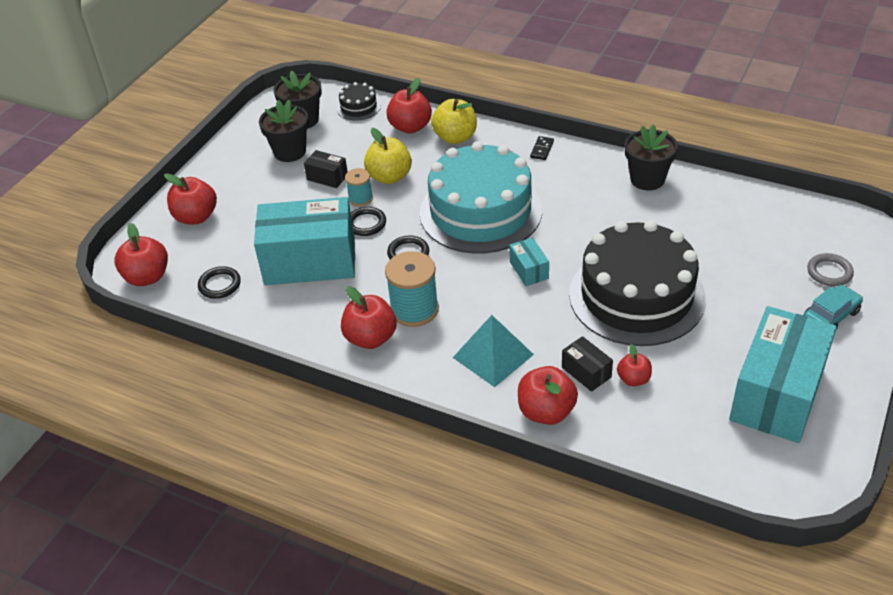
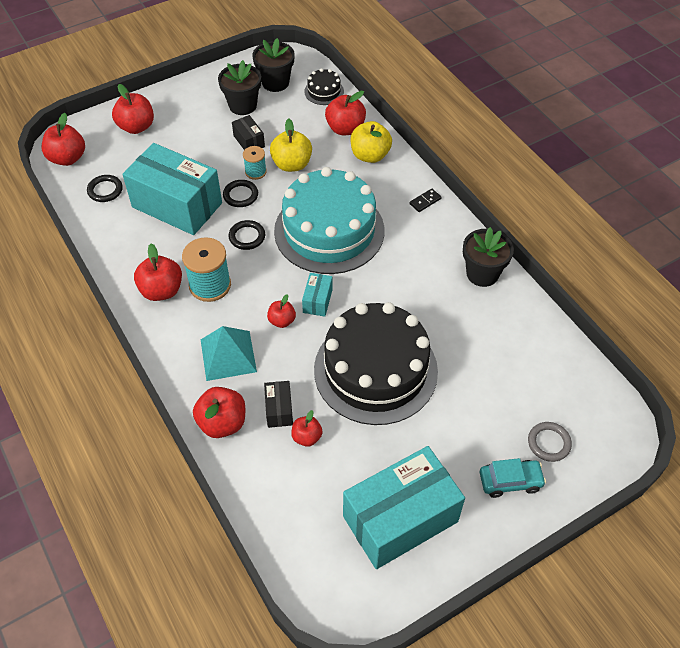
camera: 30 degrees right, 10 degrees up
(513, 302) = (282, 321): none -> red apple

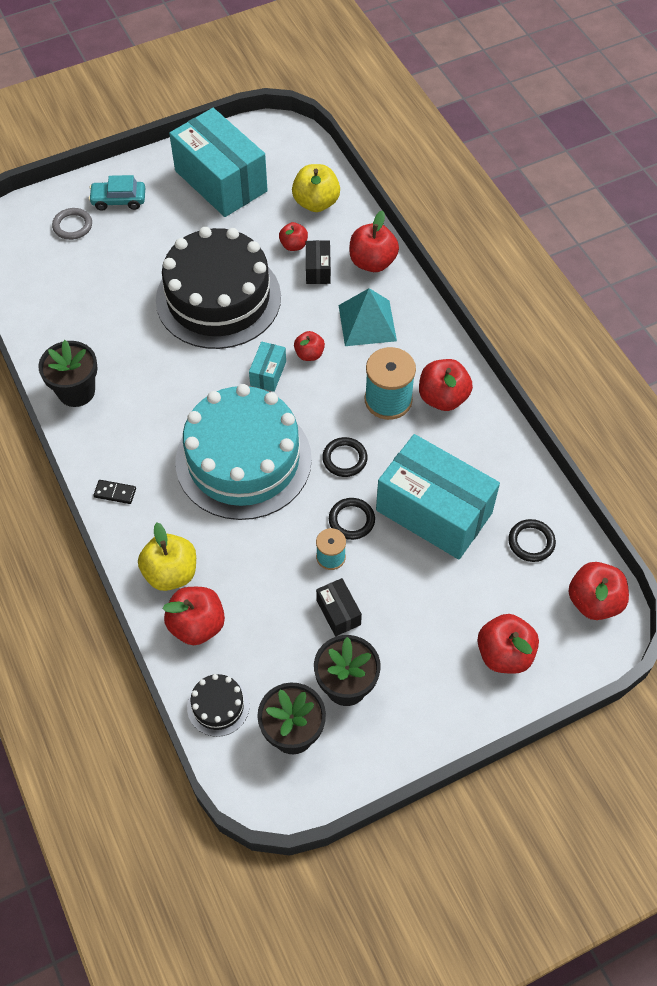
camera: 175 degrees left, 5 degrees up
(292, 164) = (280, 566): yellow apple -> yellow apple (316, 203)
(400, 519) = (221, 181): turquoise box -> turquoise box turned 75 degrees clockwise
(425, 201) = (115, 493): black domino -> black domino turned 45 degrees clockwise

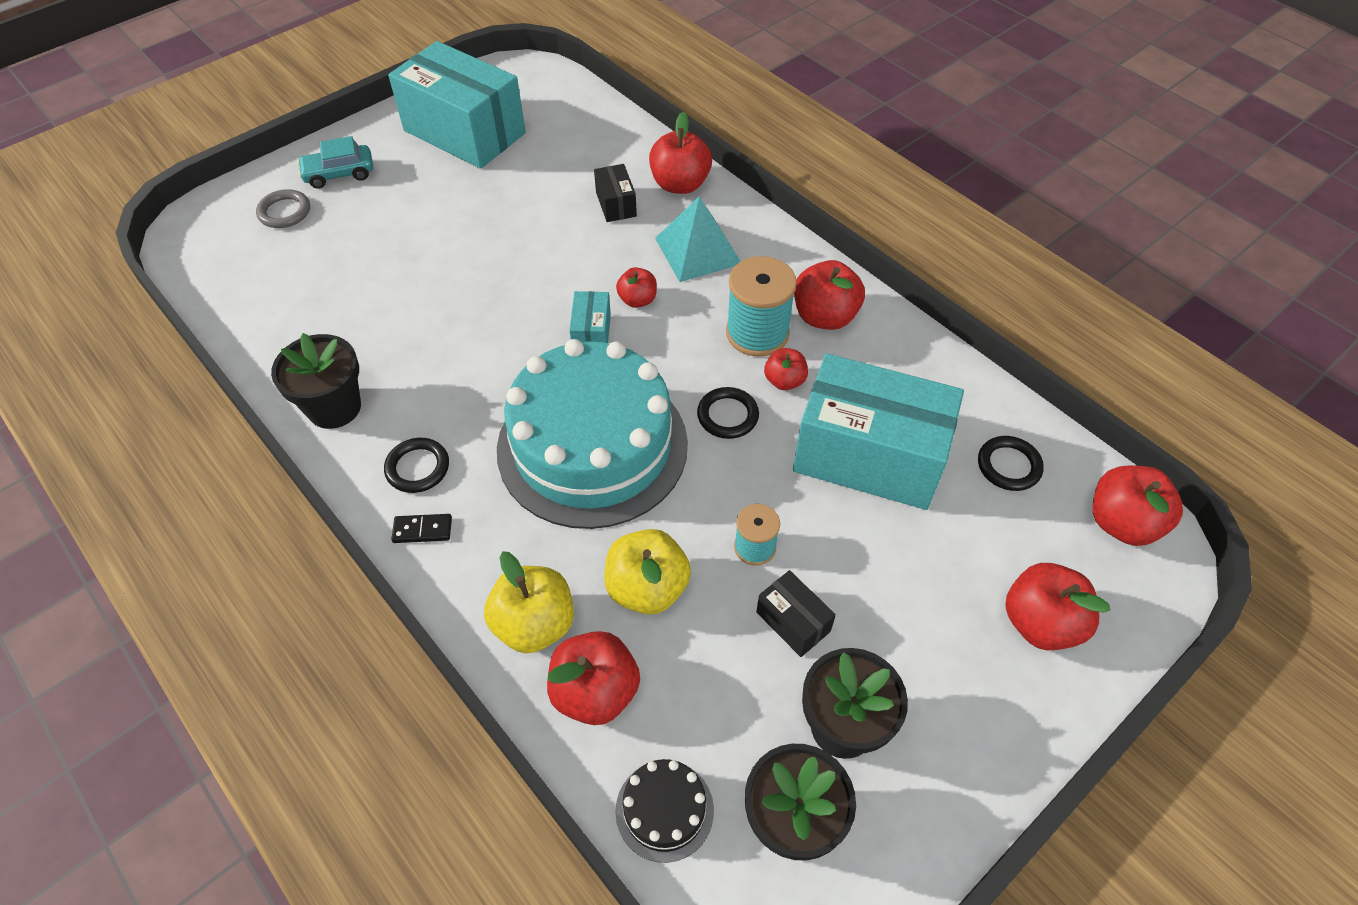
camera: 15 degrees left, 5 degrees down
(218, 298) = (499, 258): black cake -> none
(293, 245) = (577, 183): red apple -> red apple (784, 381)
(316, 203) = (589, 135): yellow apple -> yellow apple (647, 588)
(351, 520) = (765, 492): black ring -> black ring (417, 468)

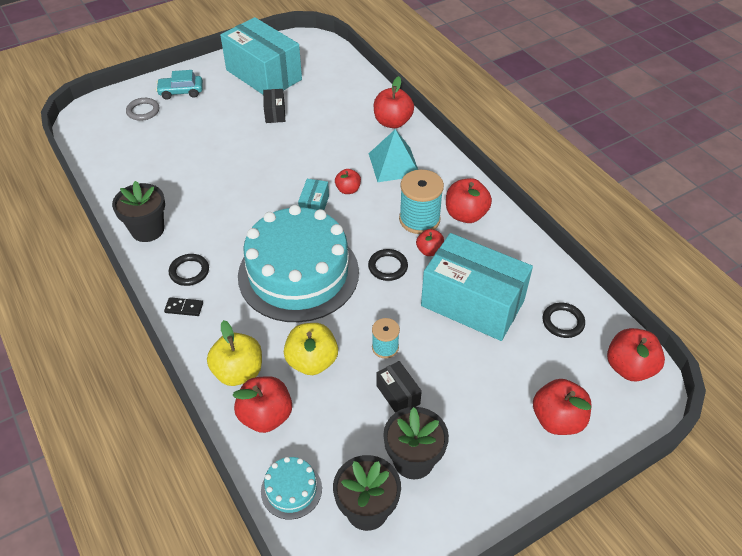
camera: 10 degrees right, 5 degrees down
(616, 204) = (348, 130): black box -> black box (275, 113)
(664, 810) = (291, 489): black cake -> turquoise cake

